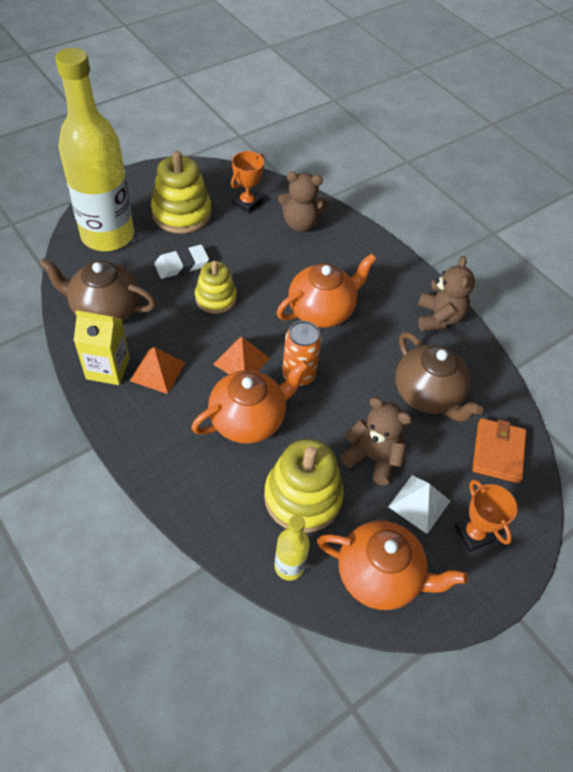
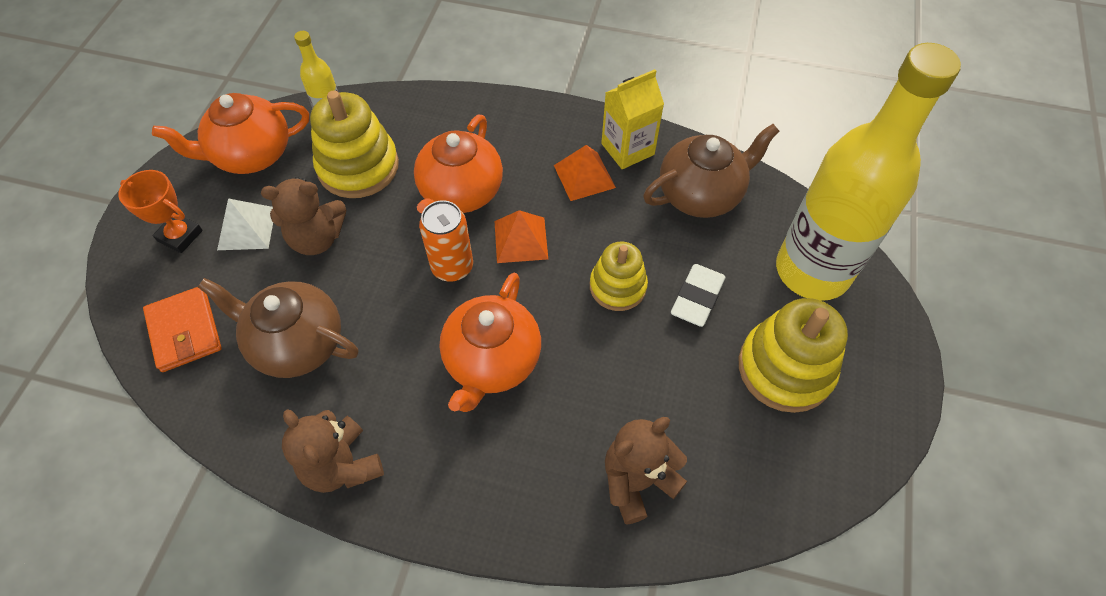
camera: 145 degrees right, 5 degrees up
(247, 203) = (736, 456): orange trophy -> none

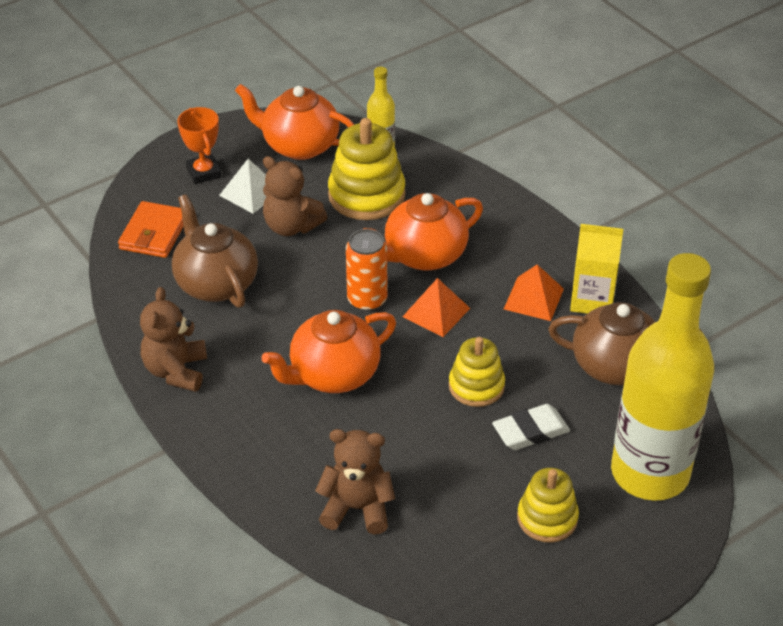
camera: 40 degrees right, 15 degrees down
(785, 368) = (547, 518): yellow stacking toy -> yellow stacking toy, size x0.64

